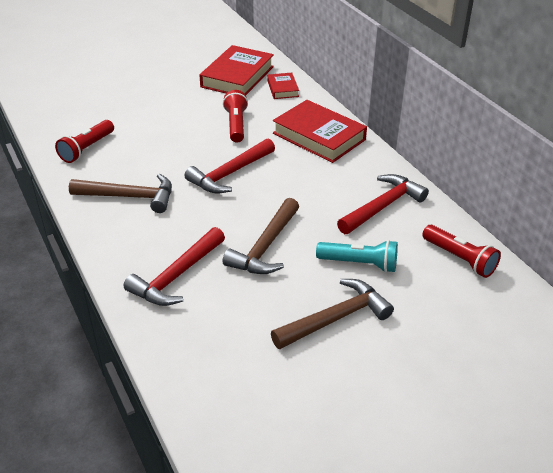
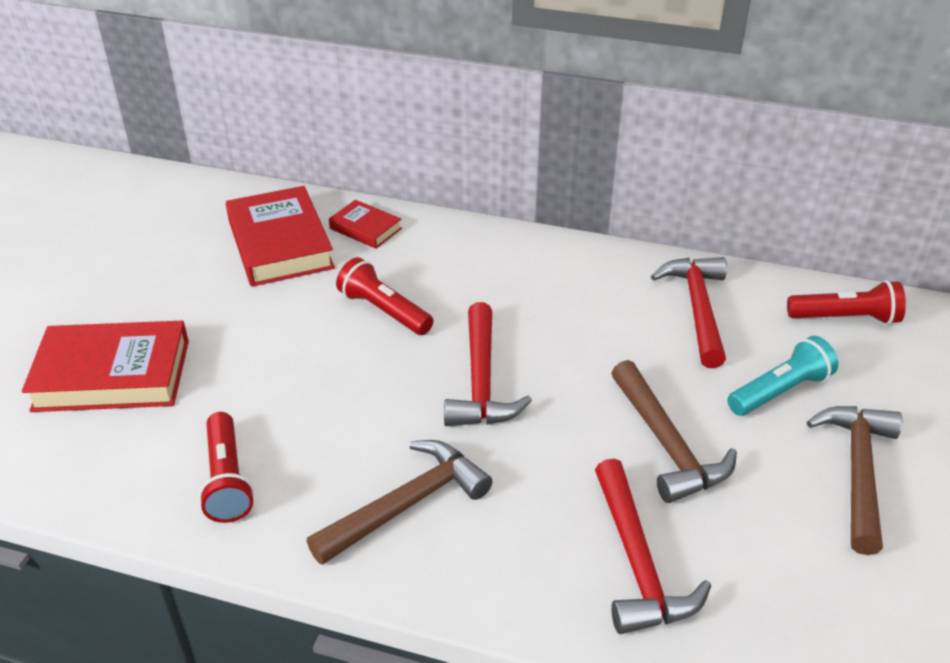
camera: 45 degrees left, 0 degrees up
(319, 136) = (505, 266): red book -> red book (112, 375)

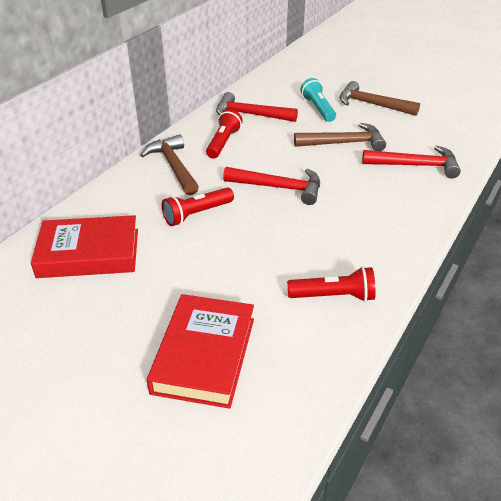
camera: 75 degrees left, 0 degrees up
(365, 228) = (99, 211): red book -> none
(407, 504) = (368, 226): brown hammer -> brown hammer (173, 166)
(846, 318) = (275, 82): red flashlight -> red flashlight (223, 142)

